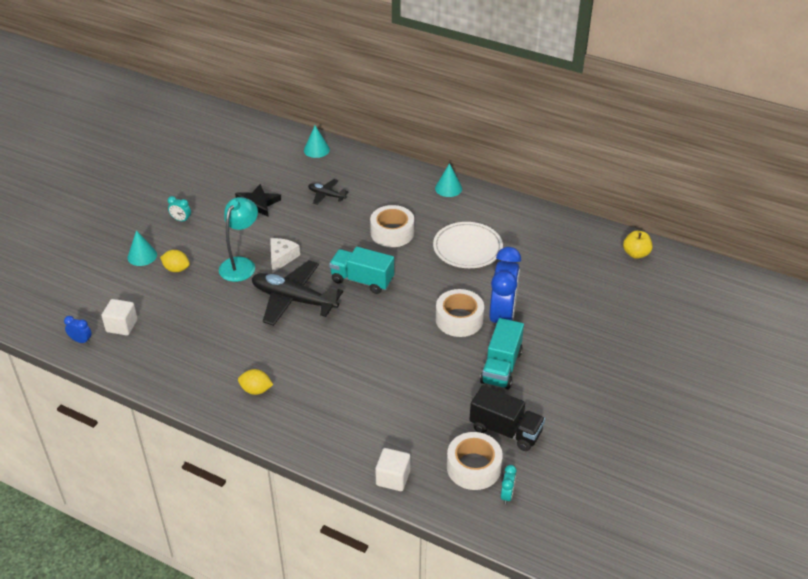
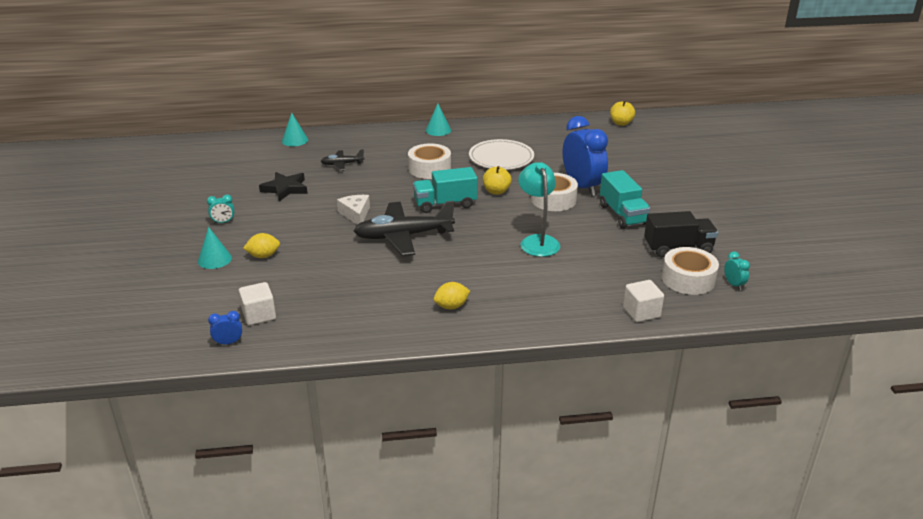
camera: 35 degrees left, 10 degrees down
(241, 264) = (323, 231): turquoise lamp -> turquoise lamp (537, 241)
(420, 286) = (496, 191): none -> yellow apple

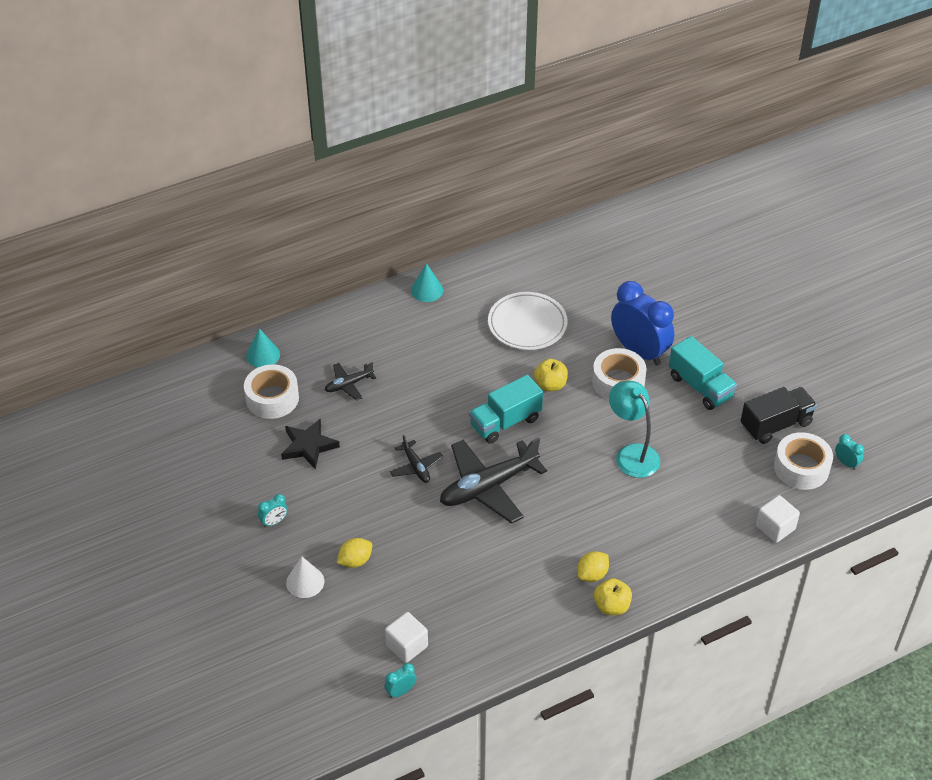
camera: 20 degrees left, 15 degrees up
(214, 259) = (305, 582): turquoise cone -> white cone
(228, 343) = (400, 691): blue clock -> turquoise clock
(355, 214) = (416, 467): white cheese -> black plane
(429, 168) = (455, 365): white tape -> white tape (272, 398)
(621, 123) = (634, 222): yellow apple -> yellow apple (611, 606)

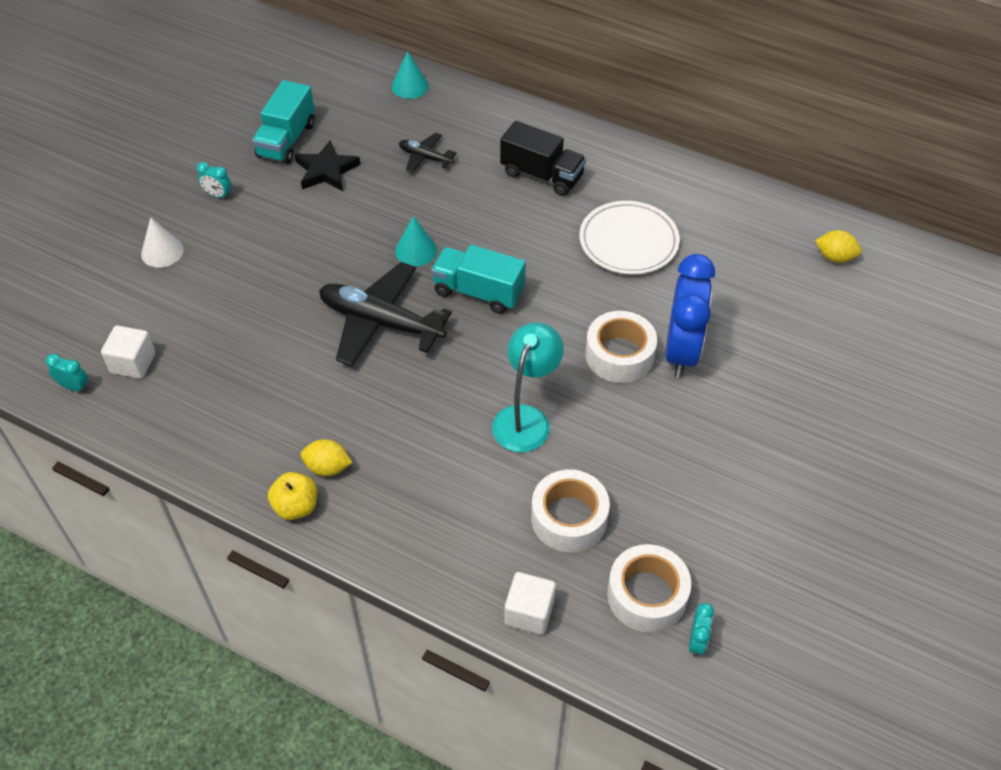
camera: 55 degrees right, 5 degrees up
(272, 398) = (363, 118): white tape -> white tape (569, 518)
(355, 561) = (212, 273): yellow lemon -> yellow lemon (834, 257)
(416, 467) = (362, 256): black plane -> none
(427, 290) = (598, 147): turquoise cone -> turquoise cone (416, 250)
(550, 385) = (562, 301): yellow apple -> none
(700, 387) = (682, 432): turquoise truck -> turquoise truck (286, 140)
(776, 425) = (691, 535): black truck -> black truck (542, 175)

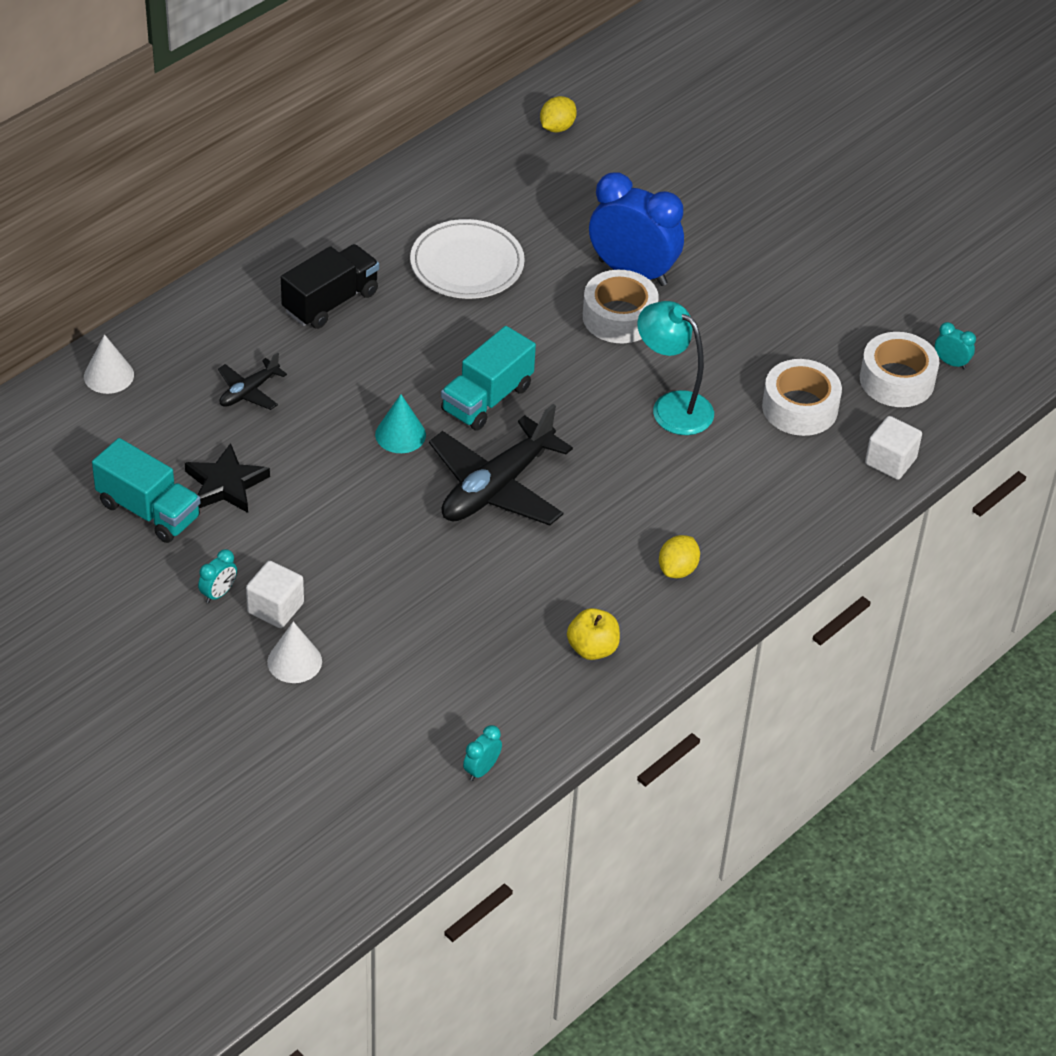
camera: 75 degrees left, 5 degrees down
(133, 363) = (467, 711): white cube -> white cube (275, 608)
(296, 506) = (717, 603): yellow apple -> yellow apple (592, 648)
(410, 86) = (109, 375): turquoise cone -> white cone

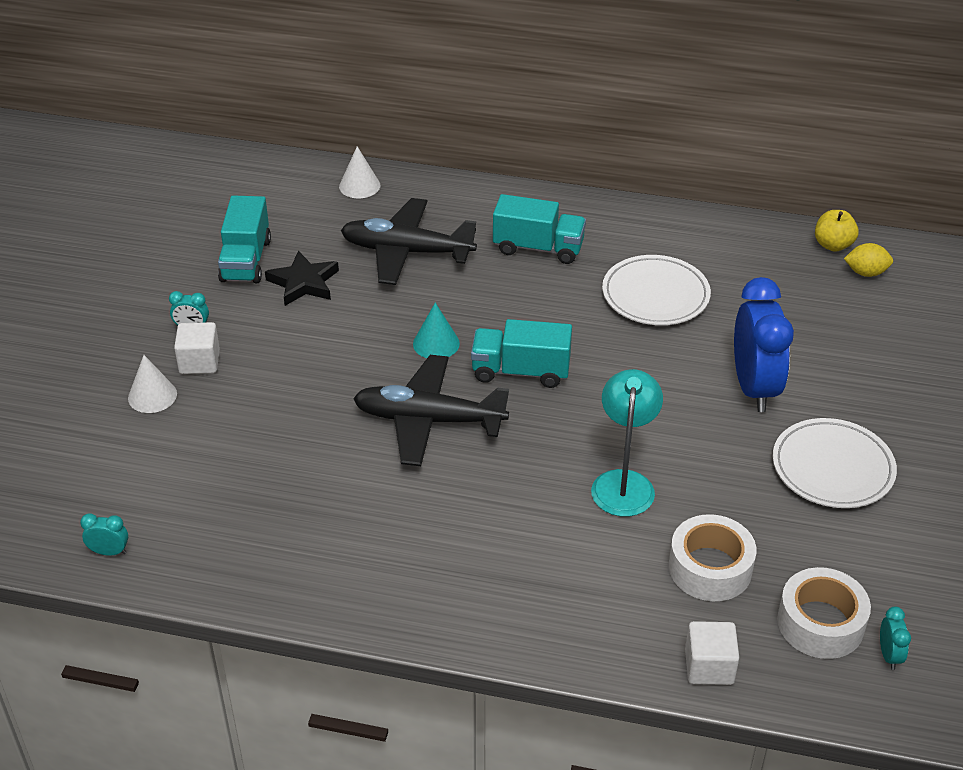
camera: 60 degrees right, 5 degrees down
(249, 391) = (406, 252): black plane -> black plane, size x2.01
(330, 302) = (538, 248): black truck -> turquoise truck
(592, 648) = (295, 559): yellow apple -> yellow apple (833, 245)
(619, 317) = (693, 403): white tape -> none
(677, 569) = (433, 573): yellow lemon -> none
(755, 282) = (832, 468): none -> white plate

